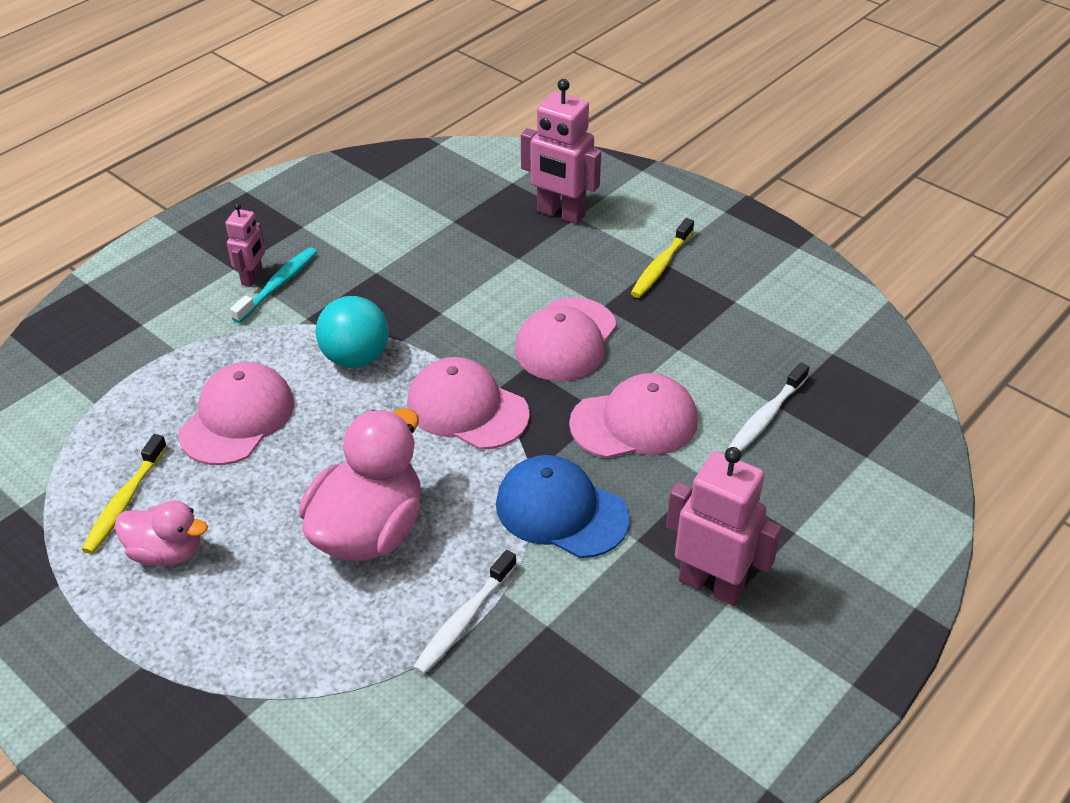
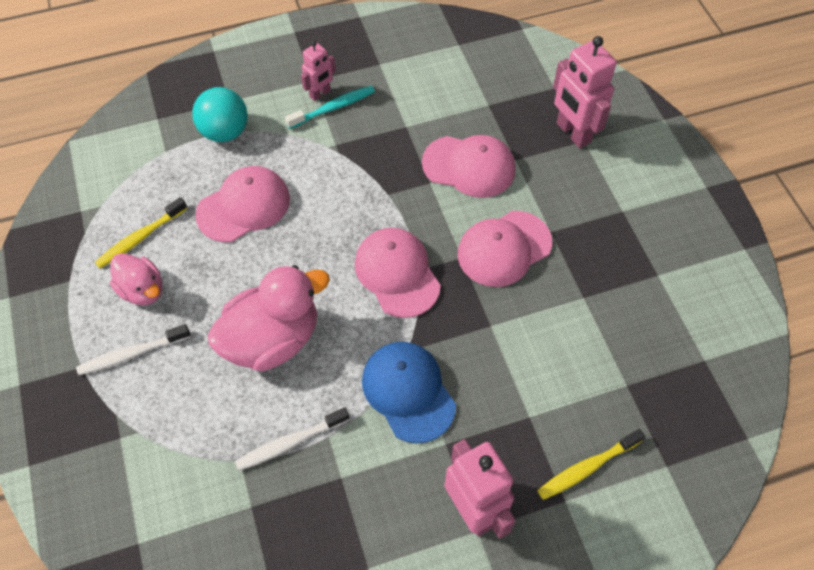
camera: 30 degrees right, 15 degrees up
(355, 358) = (348, 194): turquoise ball -> turquoise ball (225, 132)
(634, 422) = (508, 345): pink cap -> pink cap (469, 166)
(661, 265) = (620, 215): yellow toothbrush -> yellow toothbrush (587, 468)
(766, 417) = (611, 390): white toothbrush -> white toothbrush (132, 354)

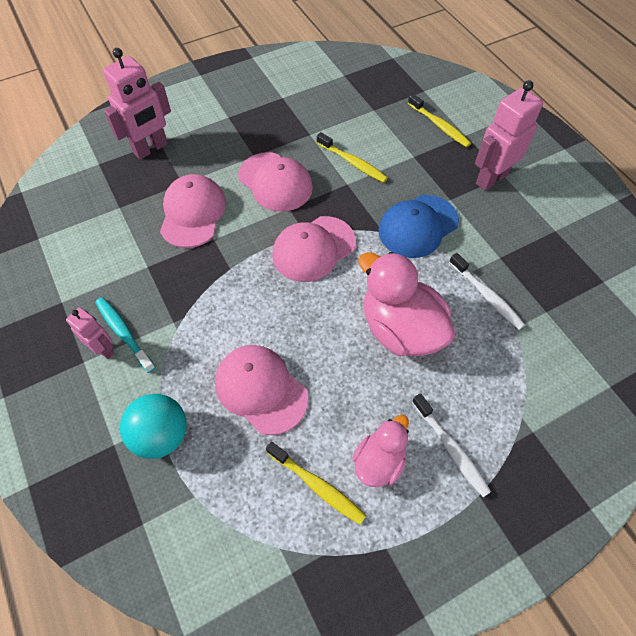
camera: 100 degrees left, 0 degrees up
(526, 338) = (353, 163): none -> yellow toothbrush

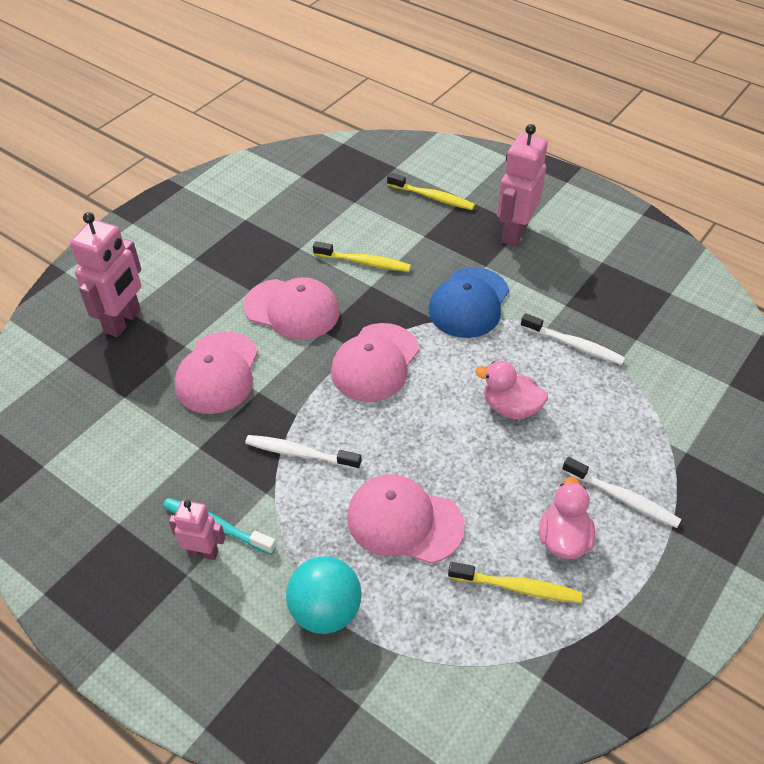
camera: 25 degrees left, 10 degrees down
(193, 213) = (217, 373): pink cap -> pink cap turned 150 degrees counterclockwise
(215, 300) = (300, 453): none -> white toothbrush
(400, 329) = (510, 407): pink duck -> pink duck, size x0.58

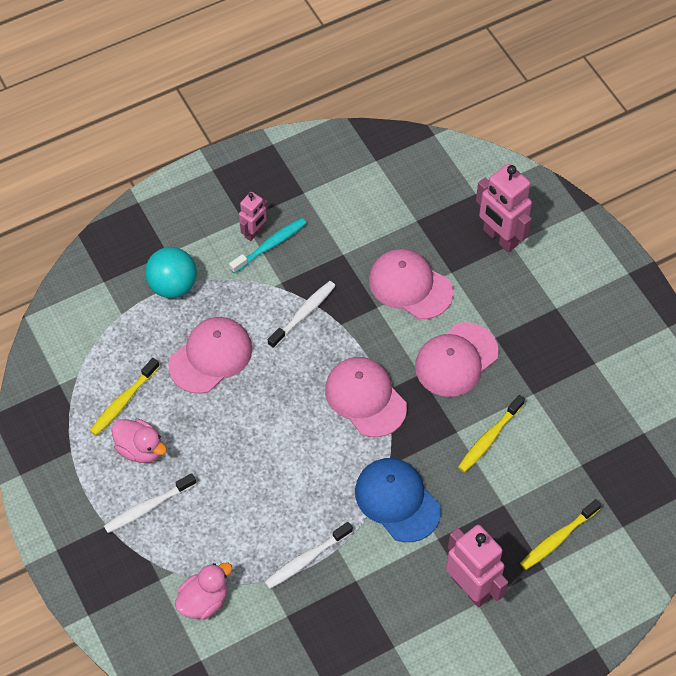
camera: 115 degrees right, 10 degrees up
(510, 407) = (269, 474): pink duck -> pink duck (204, 600)

